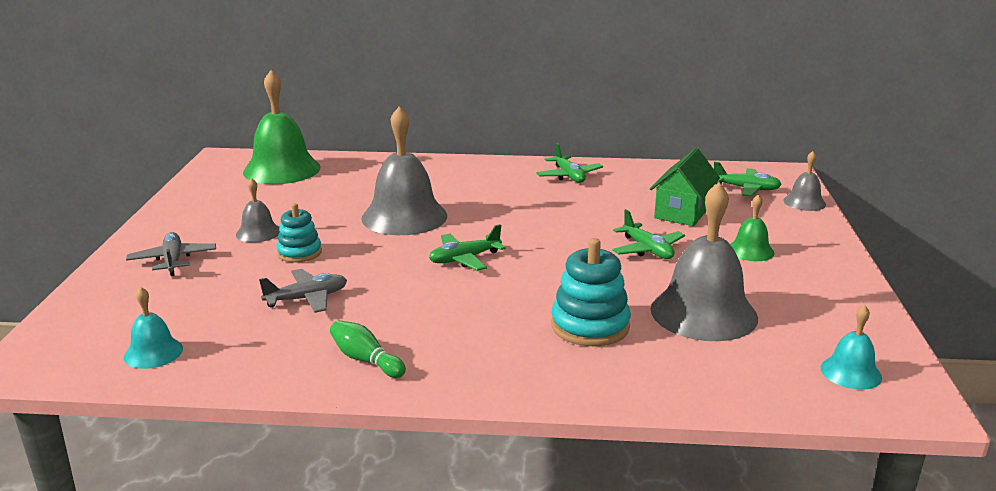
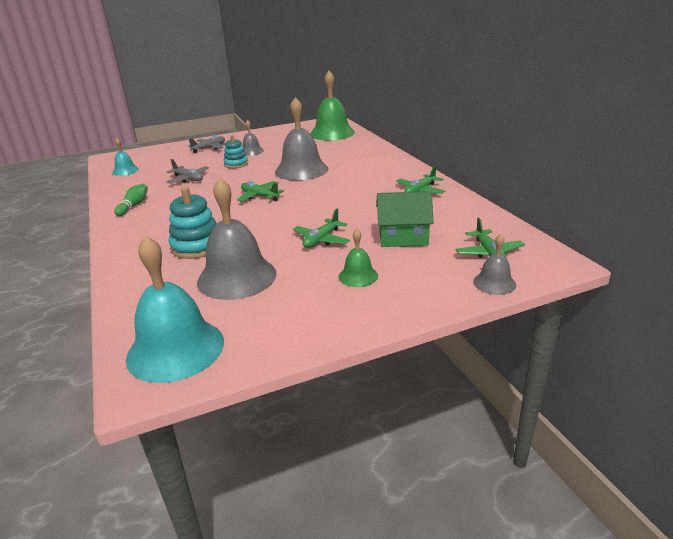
camera: 65 degrees right, 5 degrees up
(851, 372) = (175, 349): turquoise bell -> turquoise bell, size x2.02

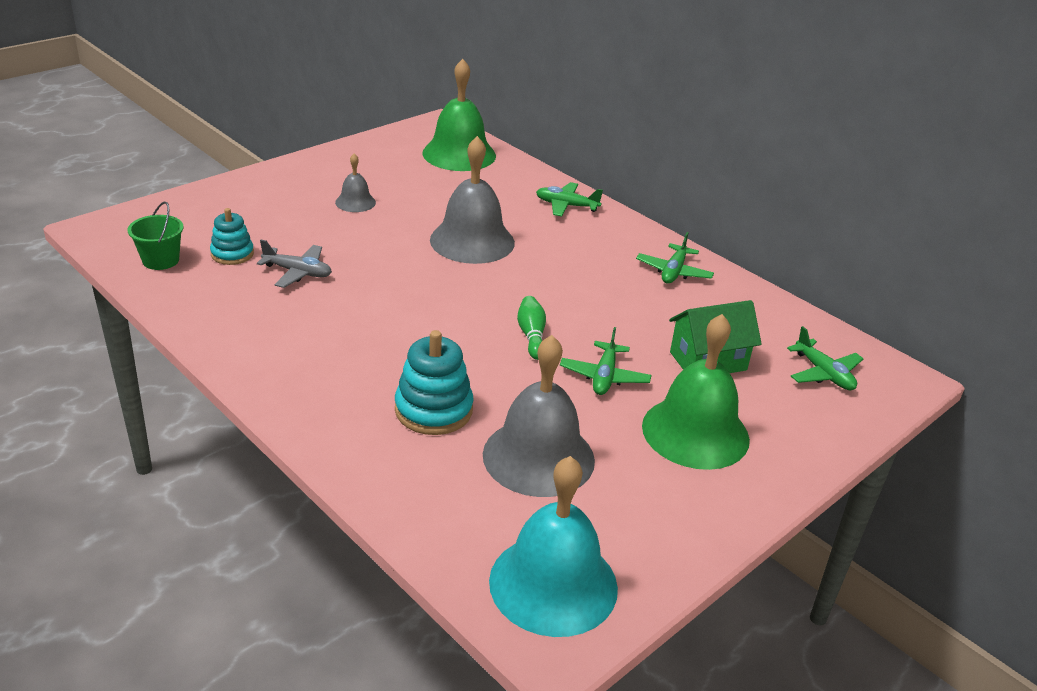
camera: 25 degrees left, 5 degrees up
(125, 171) = (160, 260): turquoise bell -> green bucket
(134, 206) = (254, 339): green bowling pin -> green bowling pin (531, 335)
(209, 148) = (272, 197): grey plane -> none
(236, 164) = (353, 233): turquoise stacking toy -> turquoise stacking toy (232, 254)
(259, 196) = (449, 301): green plane -> green plane (566, 206)
(358, 276) = (695, 432): green bell -> green bell, size x2.02
(494, 283) = (857, 420): grey bell -> none

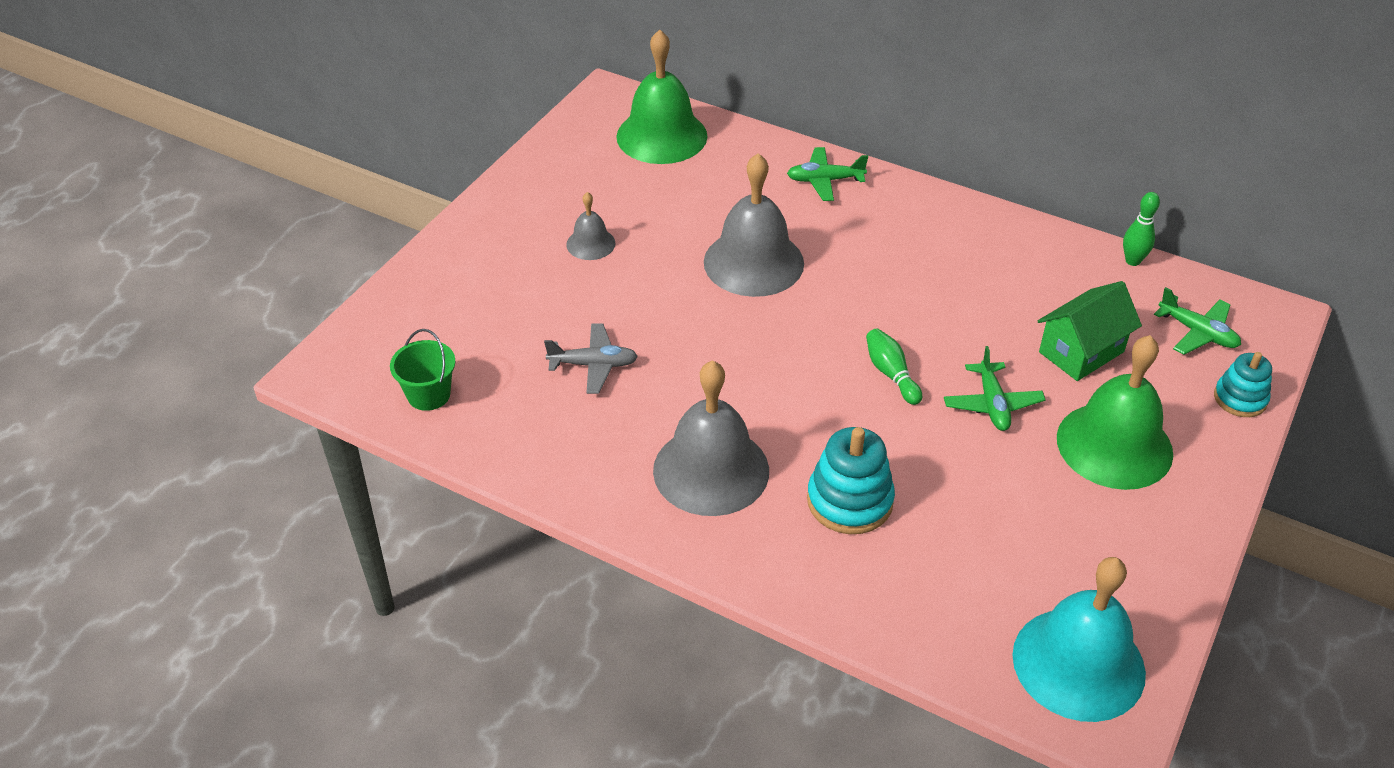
camera: 15 degrees left, 10 degrees up
(232, 254) = (503, 361): turquoise stacking toy -> turquoise stacking toy (1240, 399)
(538, 457) = (984, 524): grey bell -> grey bell (711, 470)
(673, 272) = (986, 242): green plane -> none
(794, 312) = (1132, 261): none -> green bowling pin

